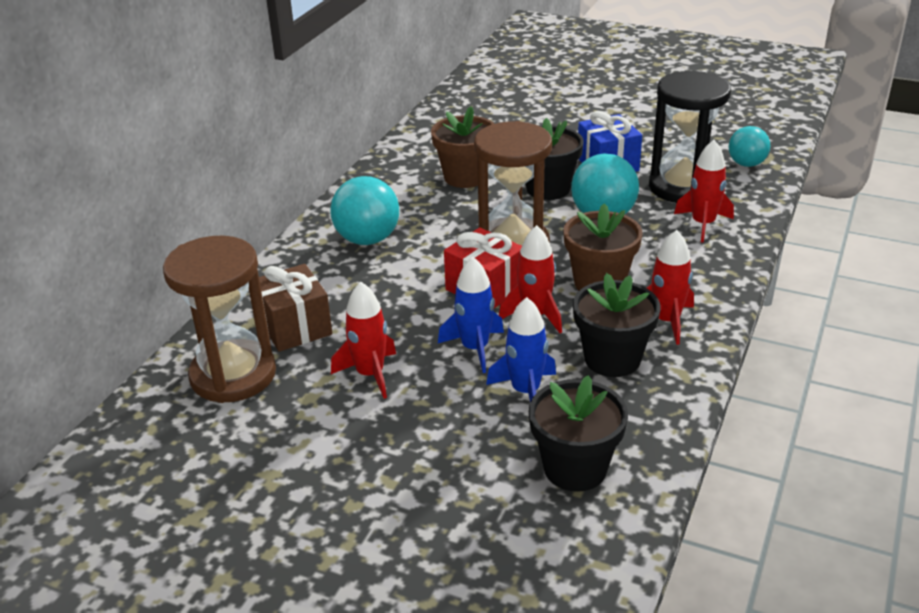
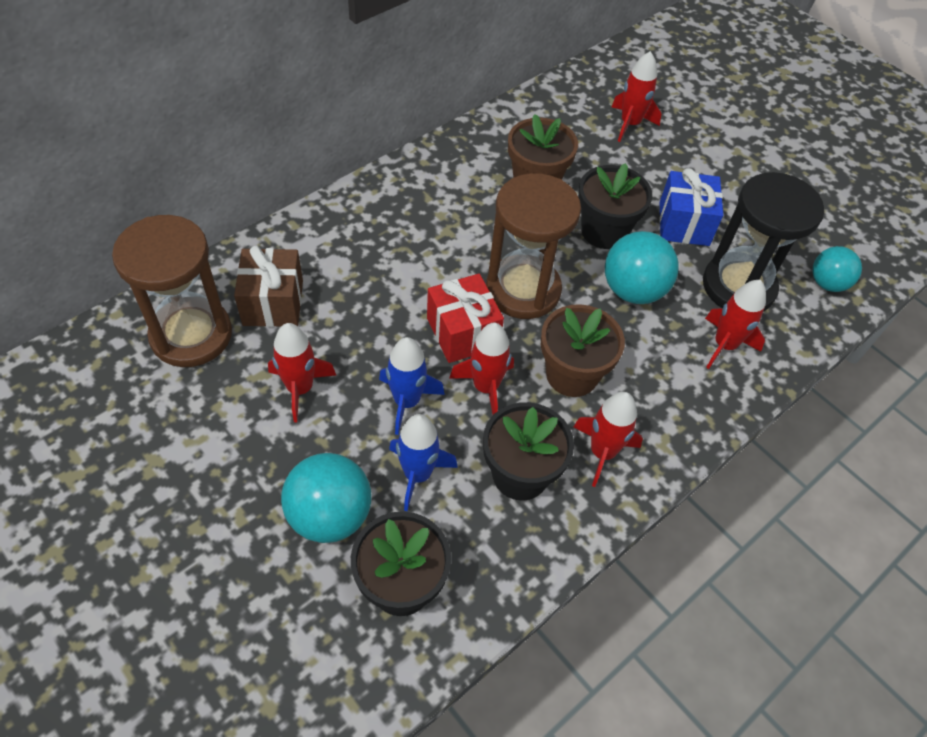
camera: 20 degrees right, 20 degrees up
(367, 239) = (398, 225): turquoise ball -> turquoise ball (330, 515)
(512, 119) = (630, 124): none -> red rocket

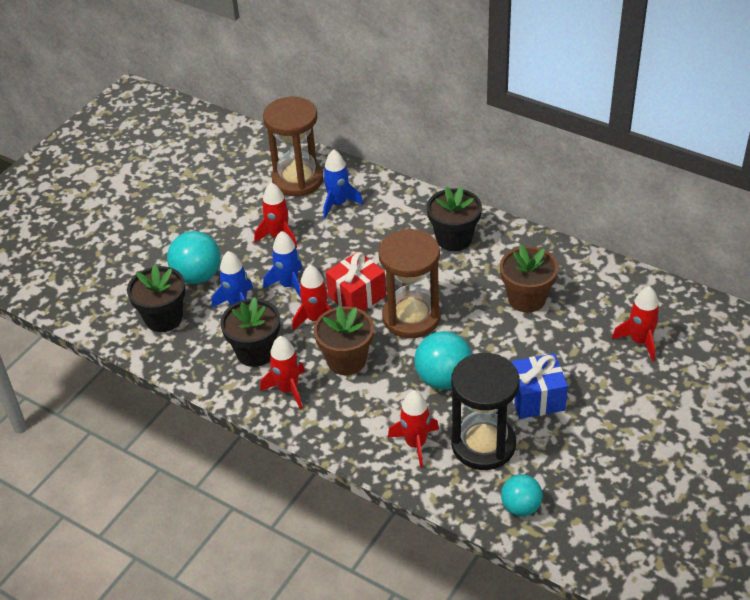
camera: 80 degrees right, 10 degrees down
(273, 303) = (338, 203): brown gift -> blue rocket
(604, 231) = (497, 350): black flower pot -> black flower pot (454, 238)

